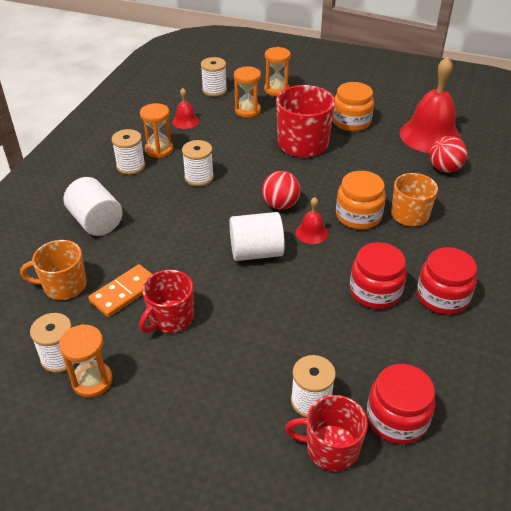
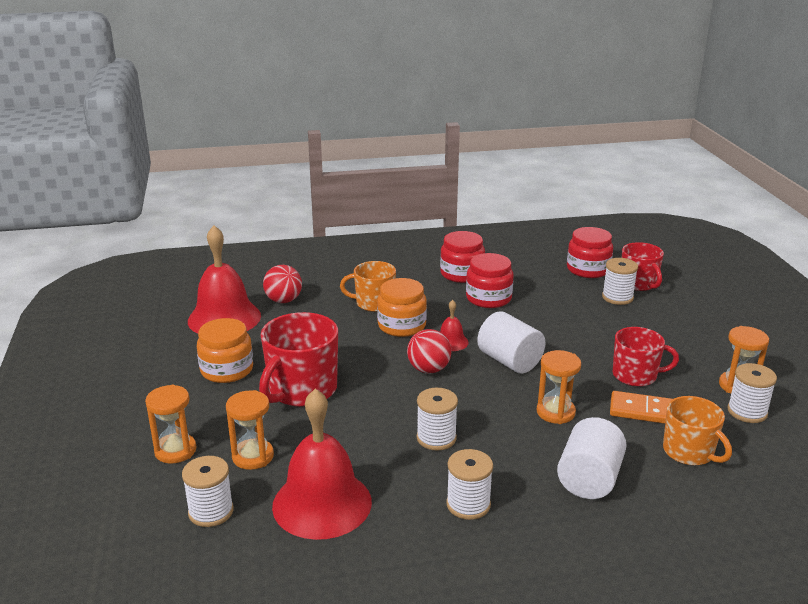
camera: 120 degrees left, 15 degrees down
(159, 150) = (411, 496): orange hourglass -> orange hourglass (555, 412)
(185, 121) = (322, 503): red bell -> red bell, size x2.20

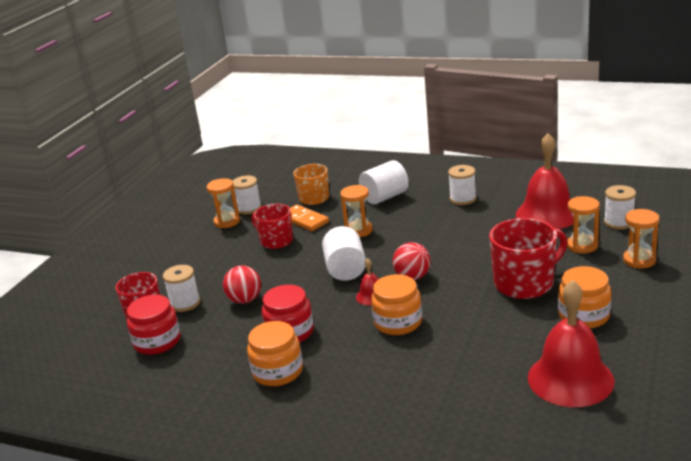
camera: 145 degrees left, 0 degrees up
(283, 300) = (494, 387): red ball -> red ball (245, 300)
(374, 303) = (402, 356): orange mug -> none
(436, 438) = (450, 232): white spool -> none
(462, 274) = (277, 371): red jar -> orange jar

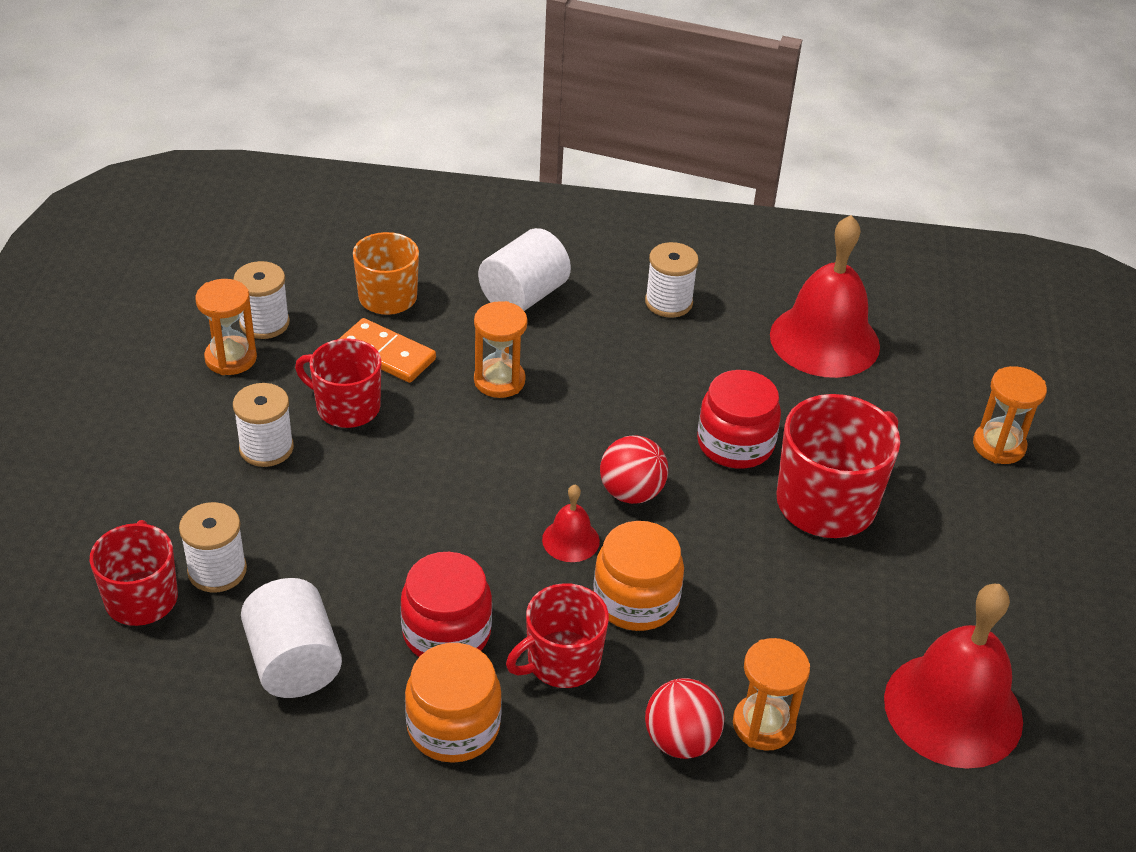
camera: 20 degrees left, 15 degrees up
(157, 341) = (194, 668): red jar -> red jar (735, 444)
(245, 300) = (334, 558): red ball -> red ball (680, 741)
(345, 269) = (504, 477): white cylinder -> white cylinder (294, 662)
(347, 347) = (562, 661): none -> red mug
(582, 246) = (900, 414): orange hourglass -> orange hourglass (763, 725)
(584, 315) = (941, 571): orange jar -> none
(619, 222) = (946, 360): white spool -> white spool (266, 448)

